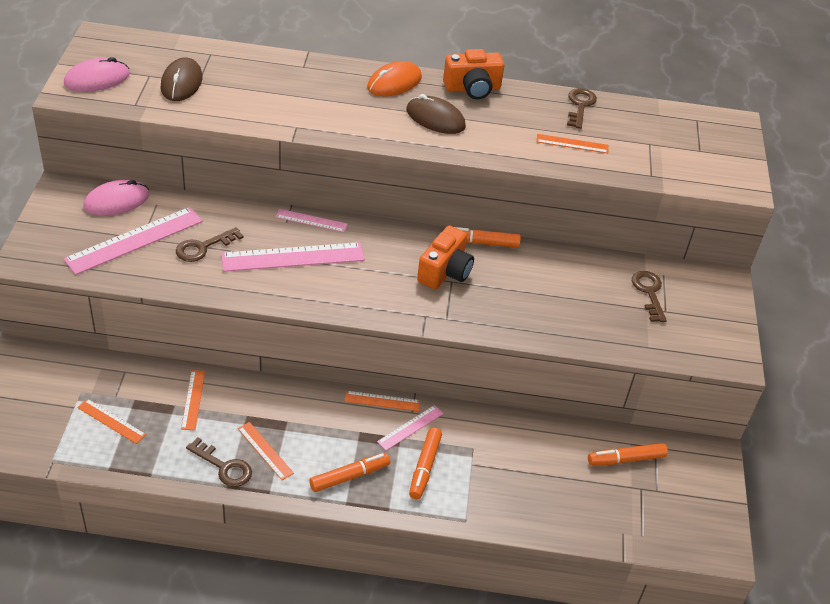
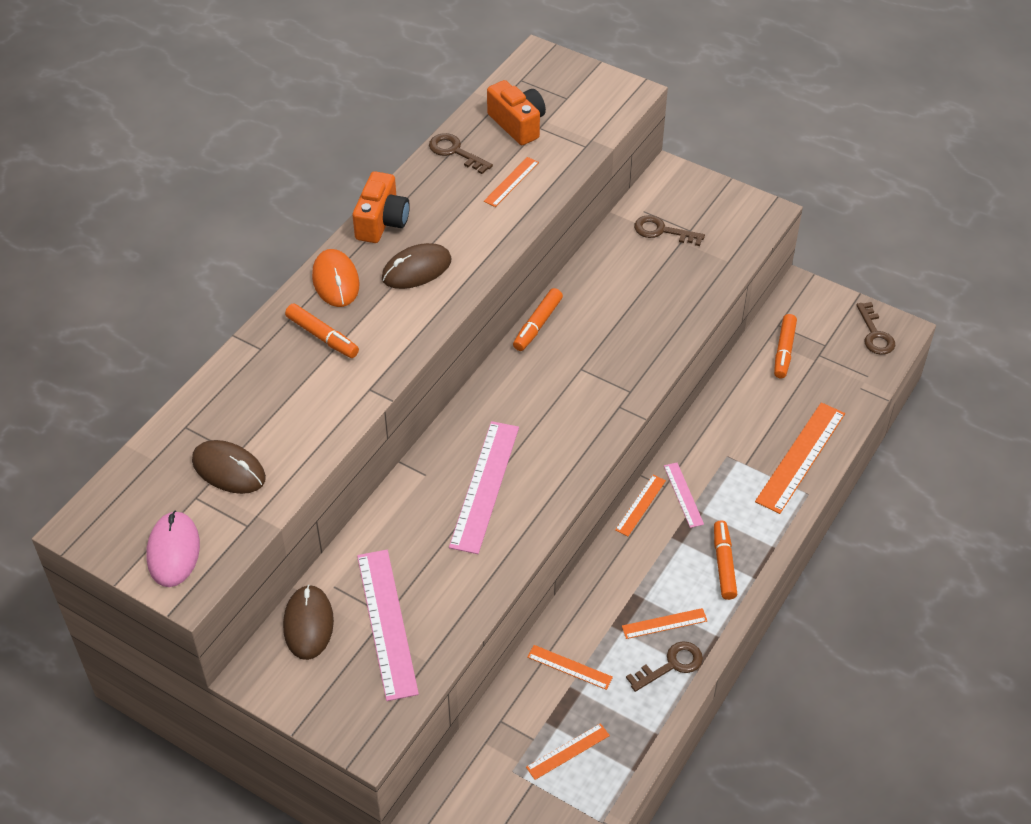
camera: 60 degrees left, 5 degrees up
(116, 201) = (308, 624): pink mouse -> brown mouse
(203, 247) = (430, 561): brown key -> brown key (875, 334)
(311, 221) = (435, 452): pink ruler -> none
(424, 467) = (736, 501): orange marker -> orange marker (322, 337)
(445, 272) = (565, 368): orange camera -> orange camera (517, 124)
(505, 505) = (801, 457): none -> orange ruler

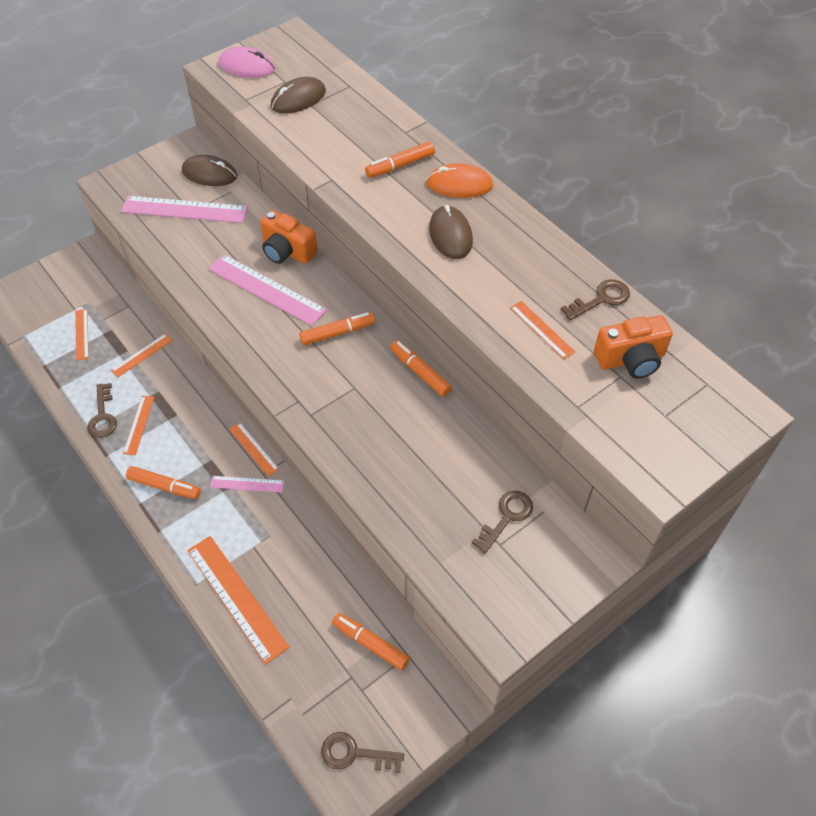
camera: 110 degrees right, 5 degrees up
(382, 222) = (520, 227): orange camera -> orange camera (287, 251)
(518, 403) = (338, 333): none -> orange marker

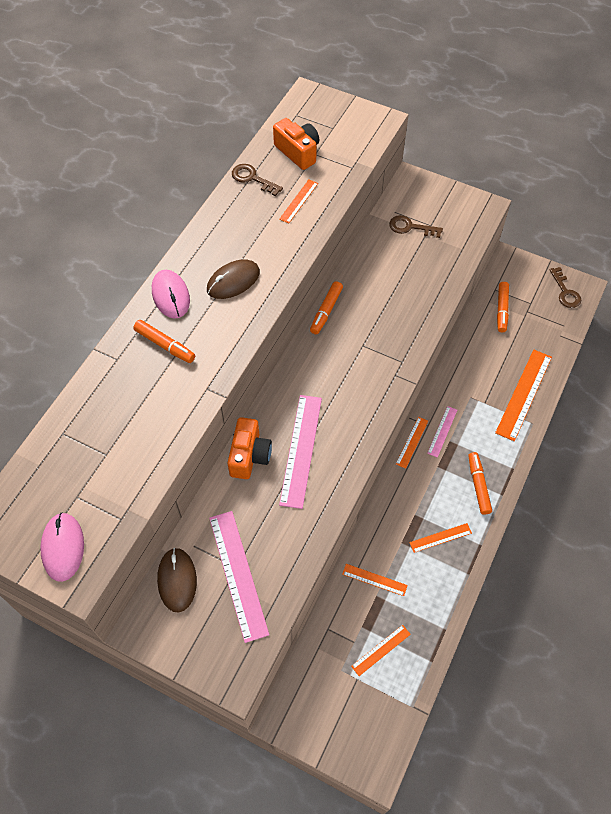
camera: 115 degrees left, 5 degrees up
(103, 416) = (449, 571): brown key -> none
(247, 484) = (442, 431): pink ruler -> pink ruler turned 45 degrees clockwise
(298, 99) = (101, 469): brown mouse -> none
(338, 333) = (318, 377): orange marker -> none
(459, 184) = (170, 295): orange mouse -> pink mouse

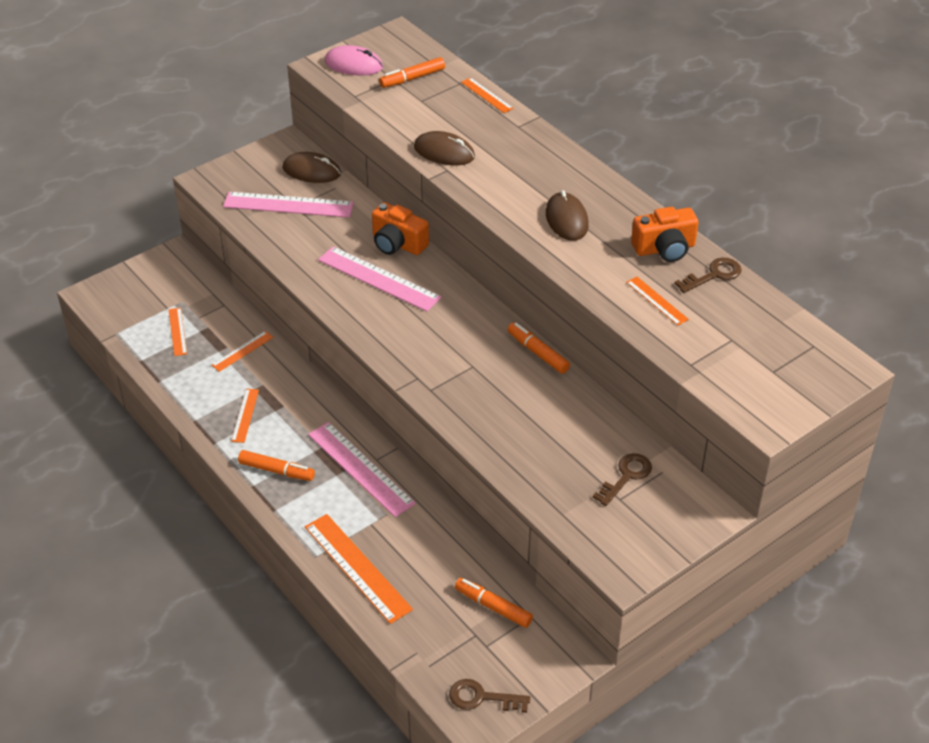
camera: 115 degrees right, 15 degrees down
(165, 345) = (514, 157): orange marker -> orange marker (412, 78)
(170, 295) = (574, 174): pink mouse -> none
(182, 401) = (444, 152): none -> brown mouse
(298, 152) = (741, 326): orange camera -> orange camera (664, 249)
(412, 442) = (365, 437): orange ruler -> orange ruler (487, 95)
(442, 431) = (361, 468): pink ruler -> pink ruler, size x1.90

